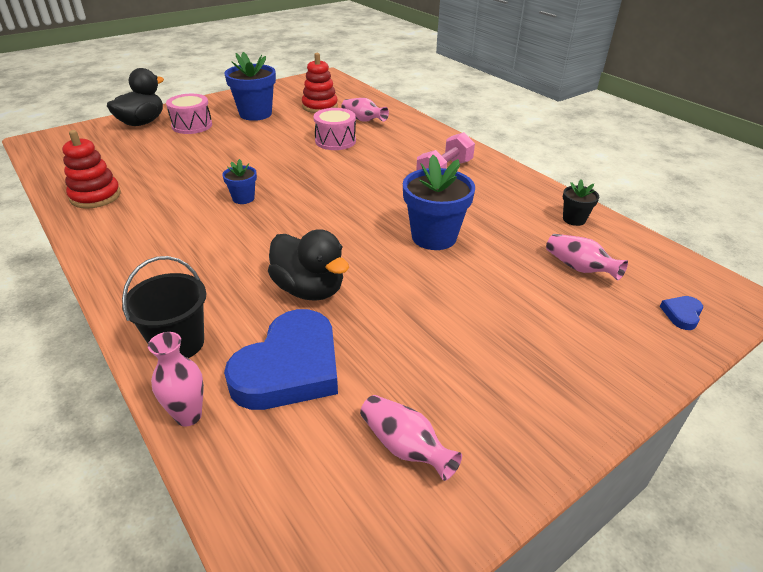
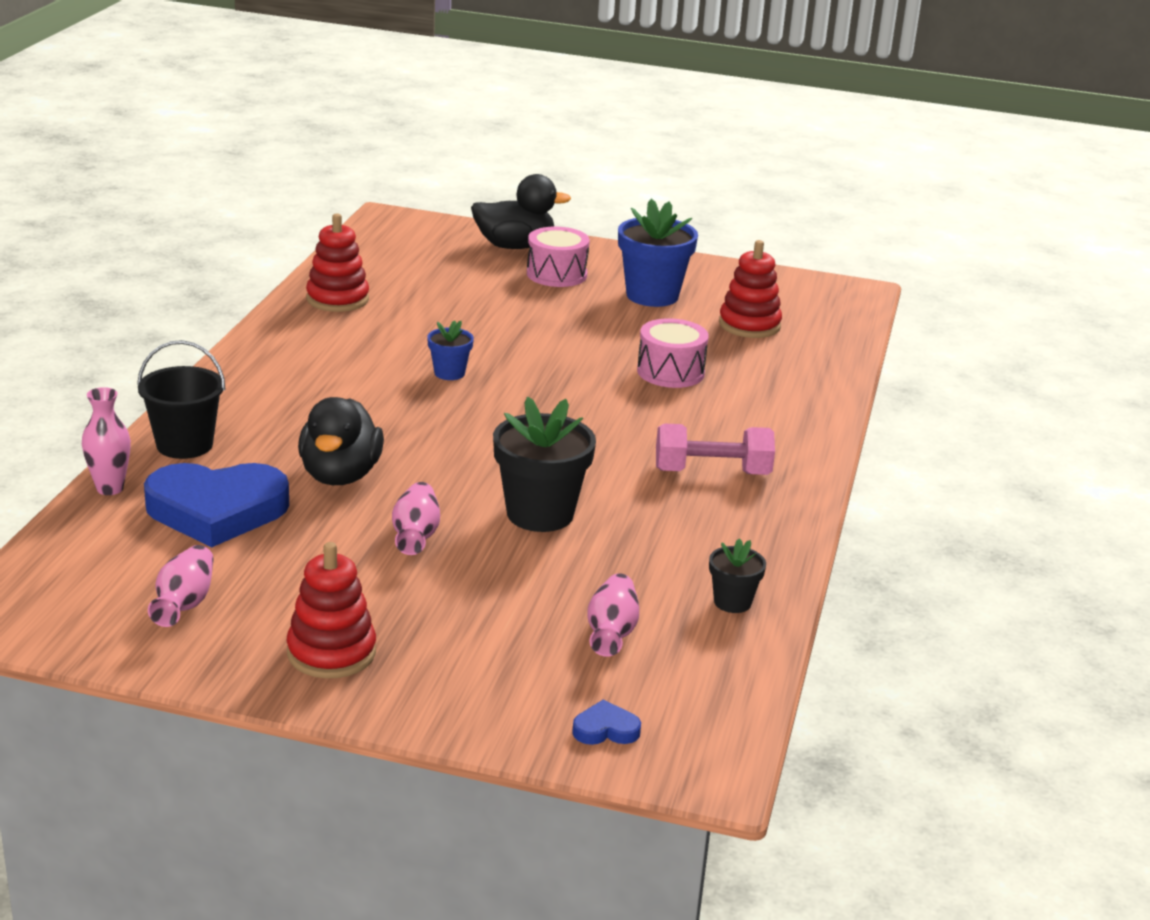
camera: 50 degrees right, 10 degrees down
(363, 120) = (764, 368): pink vase -> pink vase (416, 535)
(434, 237) = (540, 514): blue flower pot -> black flower pot
(530, 393) = (331, 652): none -> red stacking toy

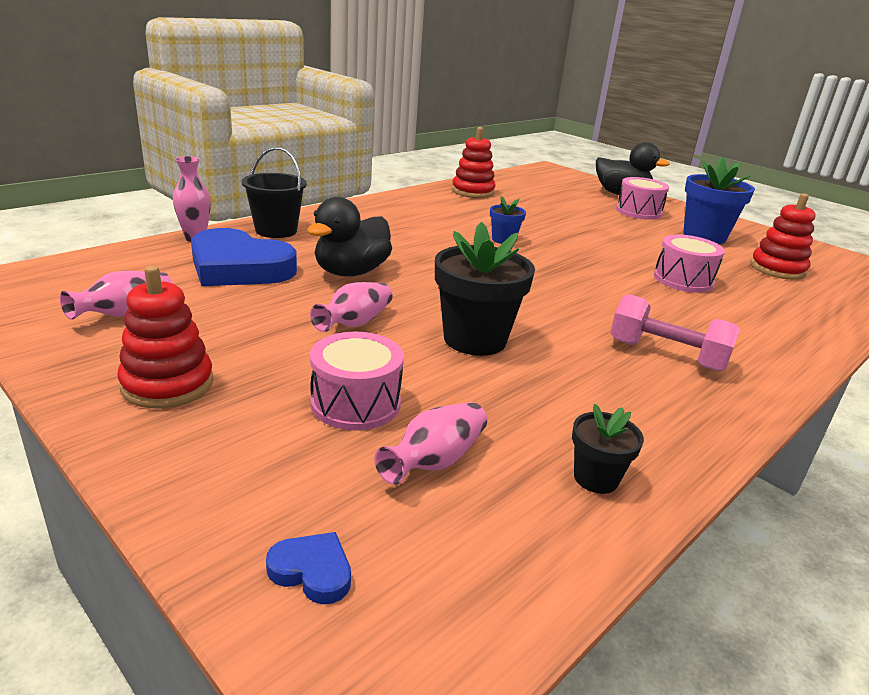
camera: 30 degrees right, 0 degrees up
(505, 610) = (355, 403): none -> pink drum

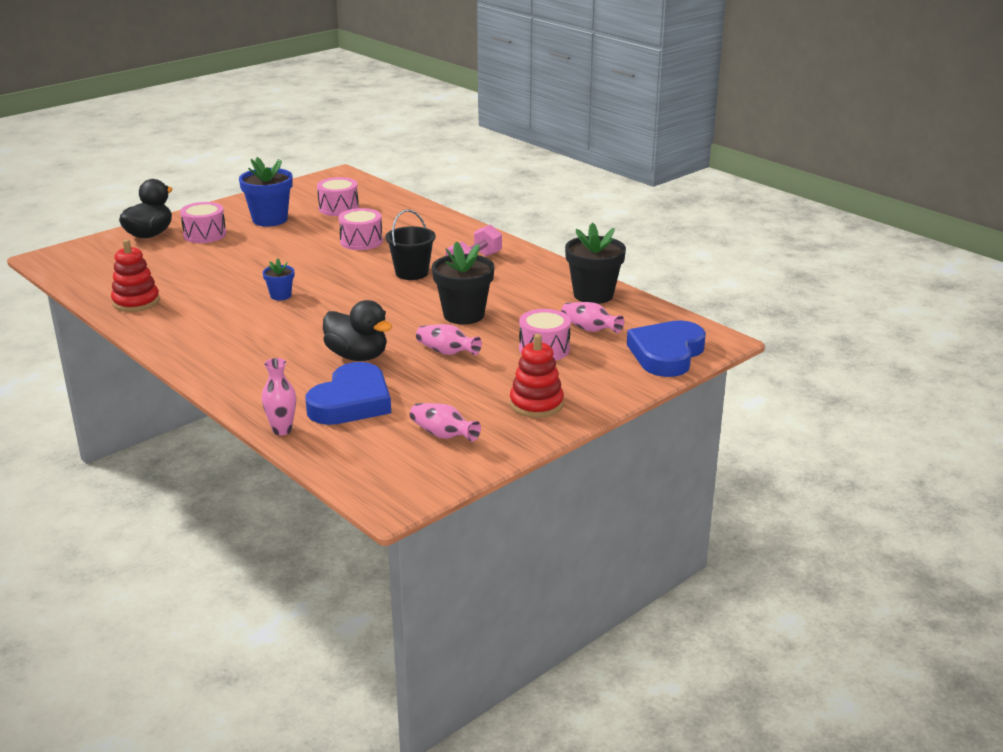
camera: 85 degrees left, 0 degrees up
(276, 230) = (259, 394): black bucket -> black bucket (412, 273)
(312, 571) = (666, 354): blue heart -> blue heart, size x2.46
(596, 478) = (593, 295): black flower pot -> black flower pot, size x1.91
(777, 269) = (338, 208): red stacking toy -> pink drum

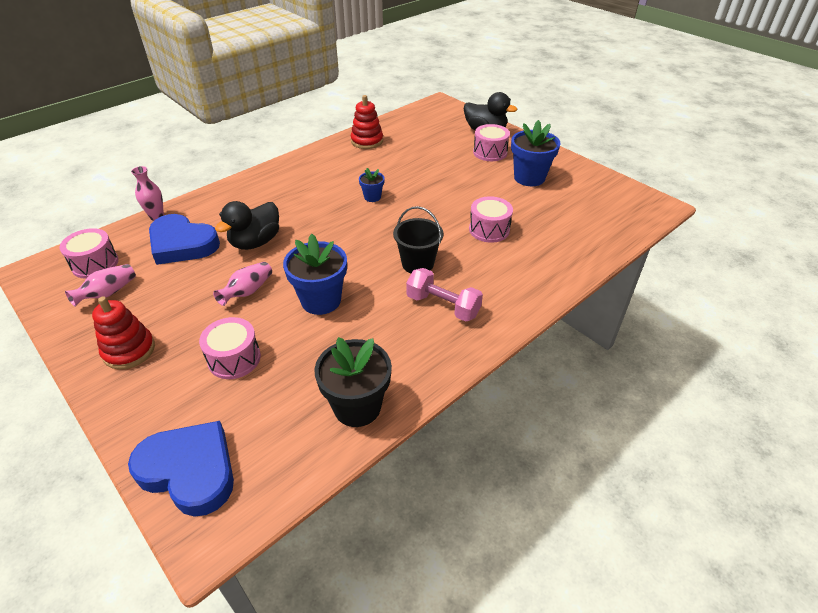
camera: 90 degrees right, 15 degrees up
(338, 208) = (568, 211): pink drum -> pink drum (95, 264)
(463, 315) = (321, 300): black flower pot -> blue flower pot
(590, 329) = (269, 399): pink vase -> none

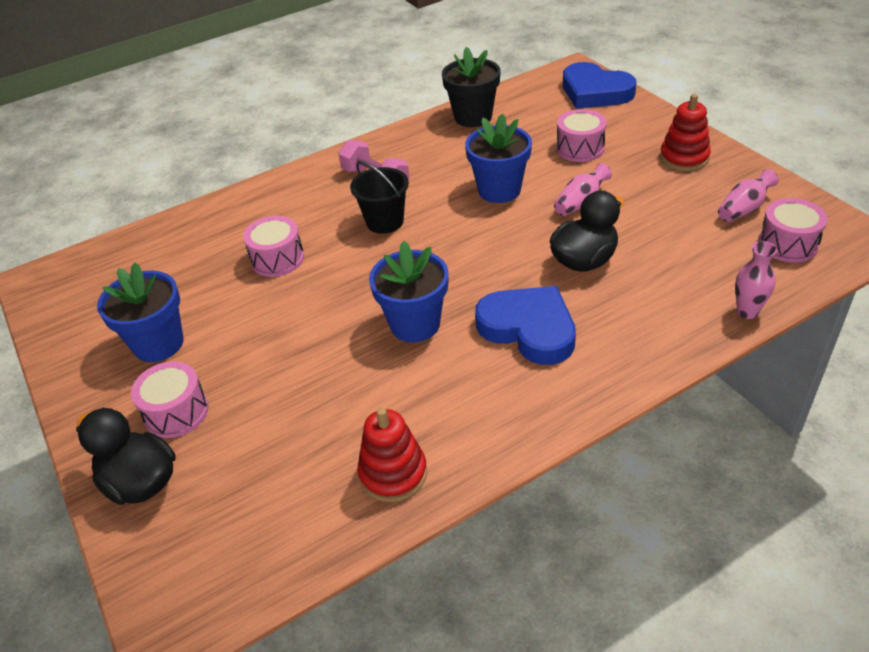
camera: 165 degrees left, 0 degrees up
(182, 244) = (684, 264): blue heart -> blue heart (528, 329)
(372, 197) = (415, 324): blue flower pot -> blue flower pot, size x1.91

